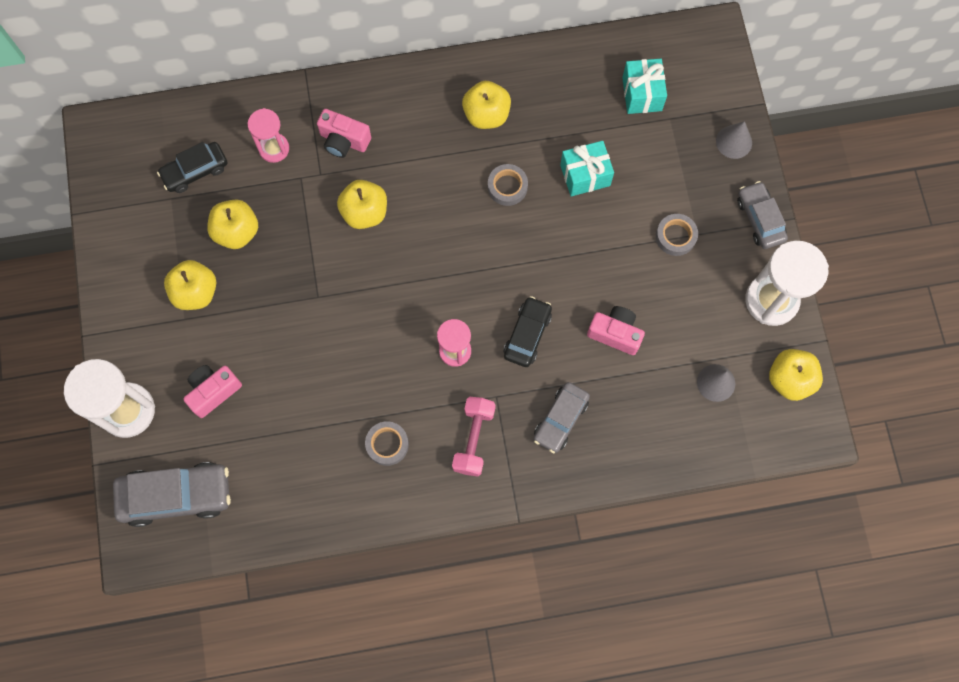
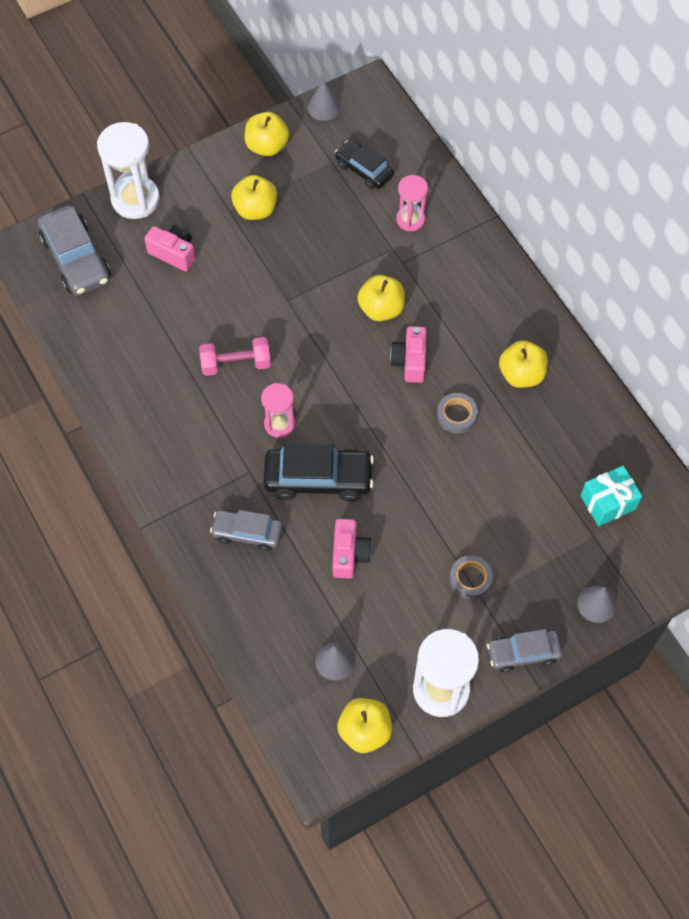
camera: 70 degrees right, 10 degrees down
(99, 182) = (324, 107): none -> grey cone
(237, 232) = (322, 219): yellow apple -> yellow apple (267, 146)
(344, 141) = (442, 269): pink camera -> pink camera (410, 361)
(387, 444) = (174, 399): grey tape -> none
(473, 439) = (203, 466): pink dumbbell -> pink dumbbell (236, 363)
(527, 335) = (318, 479): black car -> black car, size x1.57
(585, 175) = (498, 478): turquoise gift -> none
(759, 219) = (523, 653): grey car -> grey car turned 150 degrees counterclockwise

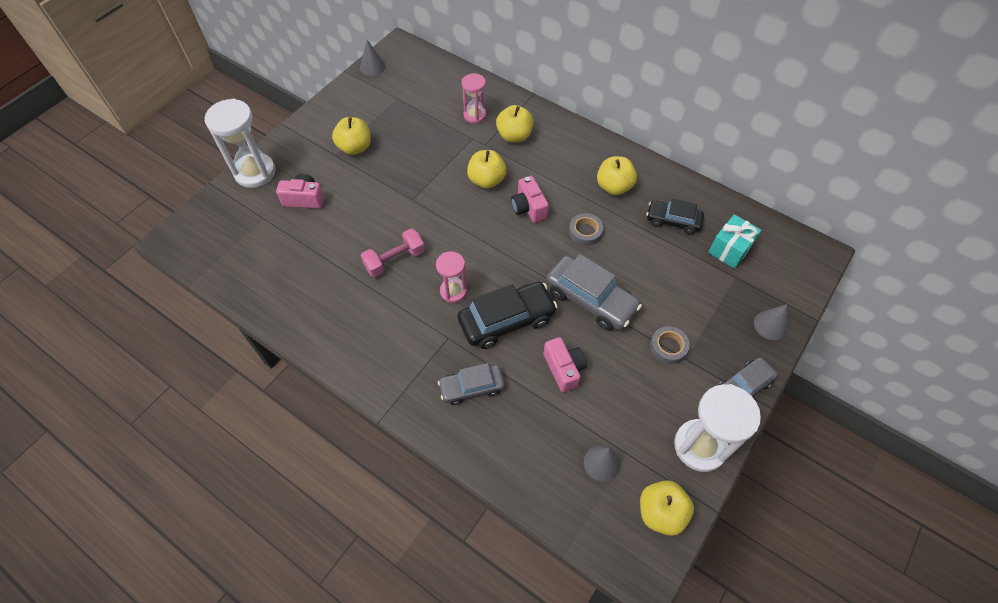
camera: 25 degrees left, 5 degrees down
(76, 259) = (224, 231): grey car -> grey car (590, 299)
(267, 146) = (343, 104): yellow apple -> yellow apple (514, 136)
(363, 170) = (423, 96): black car -> black car (673, 221)

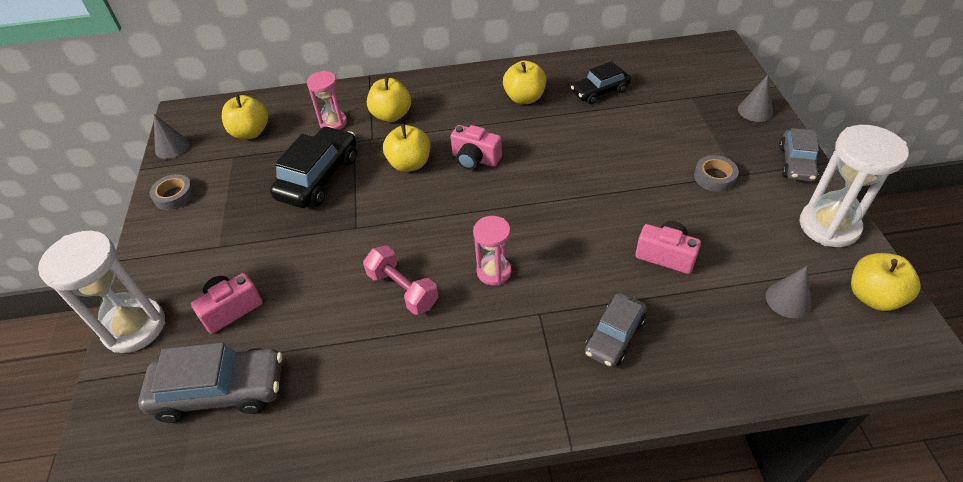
camera: 40 degrees left, 10 degrees down
(355, 147) = (236, 225): yellow apple -> yellow apple (251, 132)
(395, 260) = (402, 290): pink dumbbell -> pink dumbbell turned 60 degrees counterclockwise
(506, 320) = (571, 257): black car -> black car (318, 177)
(585, 232) = (545, 144): grey tape -> grey tape (174, 195)
(590, 299) = (615, 188): grey car -> grey car (220, 391)
(729, 249) = (663, 82): turquoise gift -> none

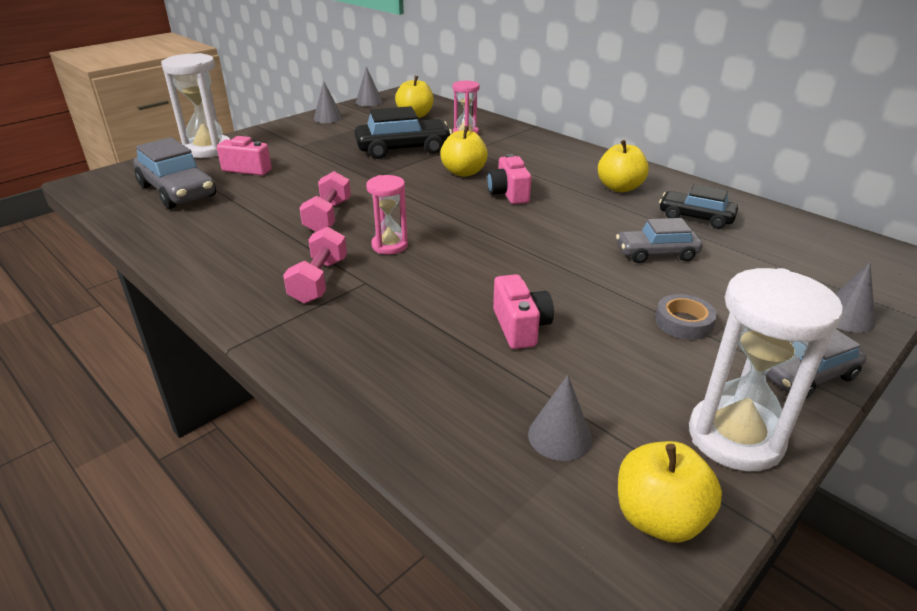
camera: 50 degrees right, 15 degrees down
(174, 195) = (328, 118): grey tape -> grey cone
(391, 115) = (506, 148): yellow apple -> none
(512, 343) = (319, 281): none -> pink dumbbell
(614, 336) = (378, 330): grey car -> grey car (656, 253)

